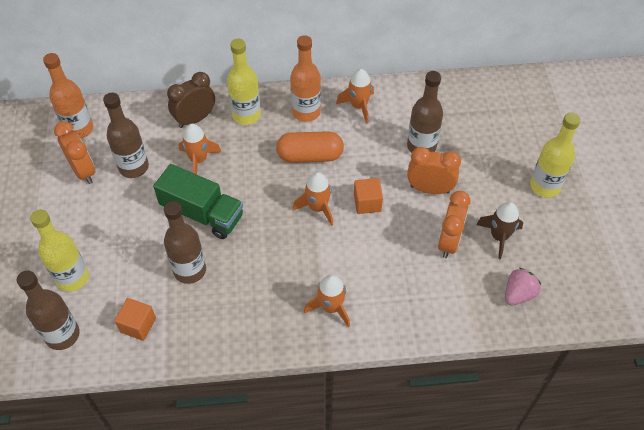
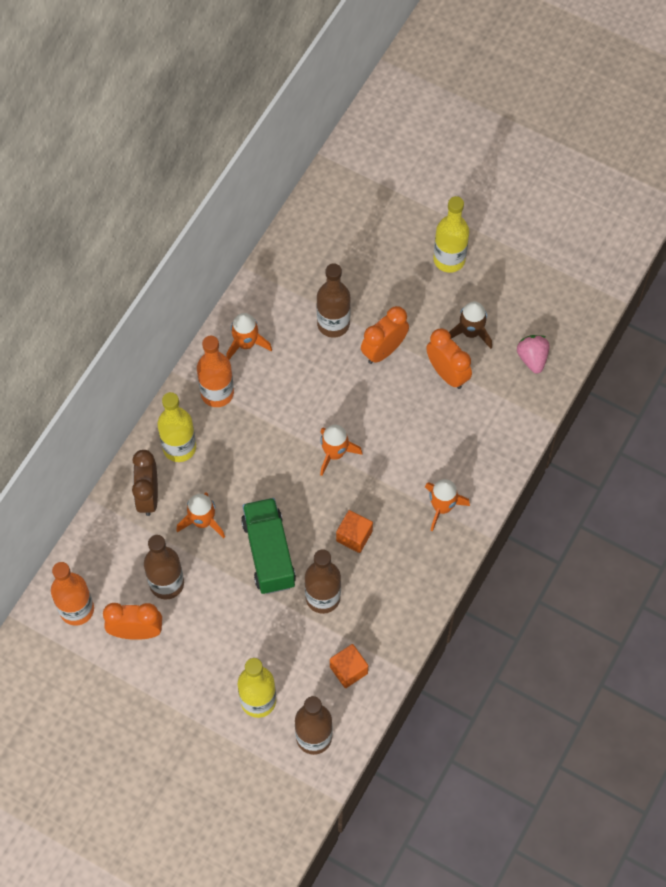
camera: 55 degrees left, 10 degrees up
(202, 214) = (269, 553): green truck -> green truck turned 75 degrees counterclockwise
(310, 156) = (272, 423): orange capsule -> none
(367, 203) = (360, 410): orange cube -> orange cube (354, 536)

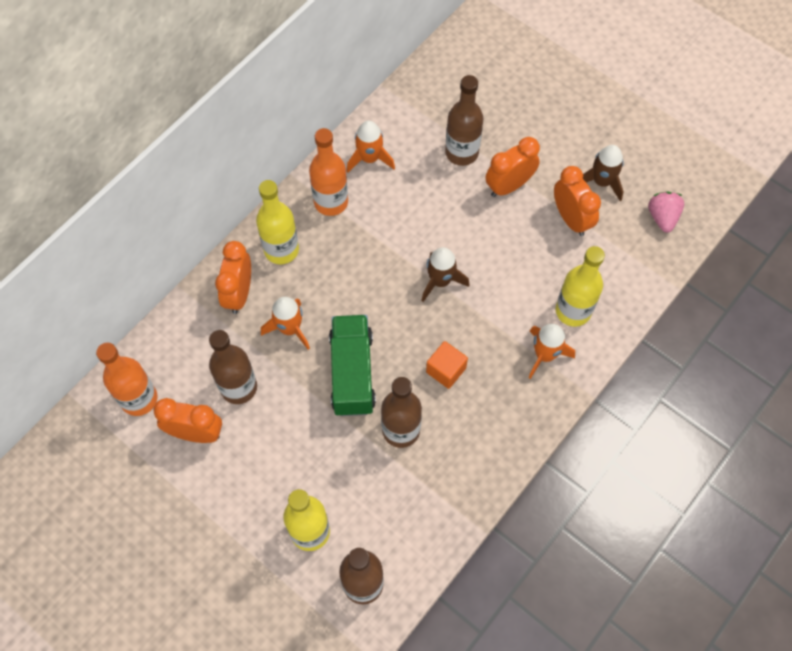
camera: 10 degrees right, 0 degrees up
(148, 496) = (239, 294): brown clock -> orange clock
(335, 453) = (440, 281): orange rocket -> brown rocket
(348, 670) = (414, 514): orange cube -> none
(449, 259) = (590, 108): yellow bottle -> yellow bottle (573, 311)

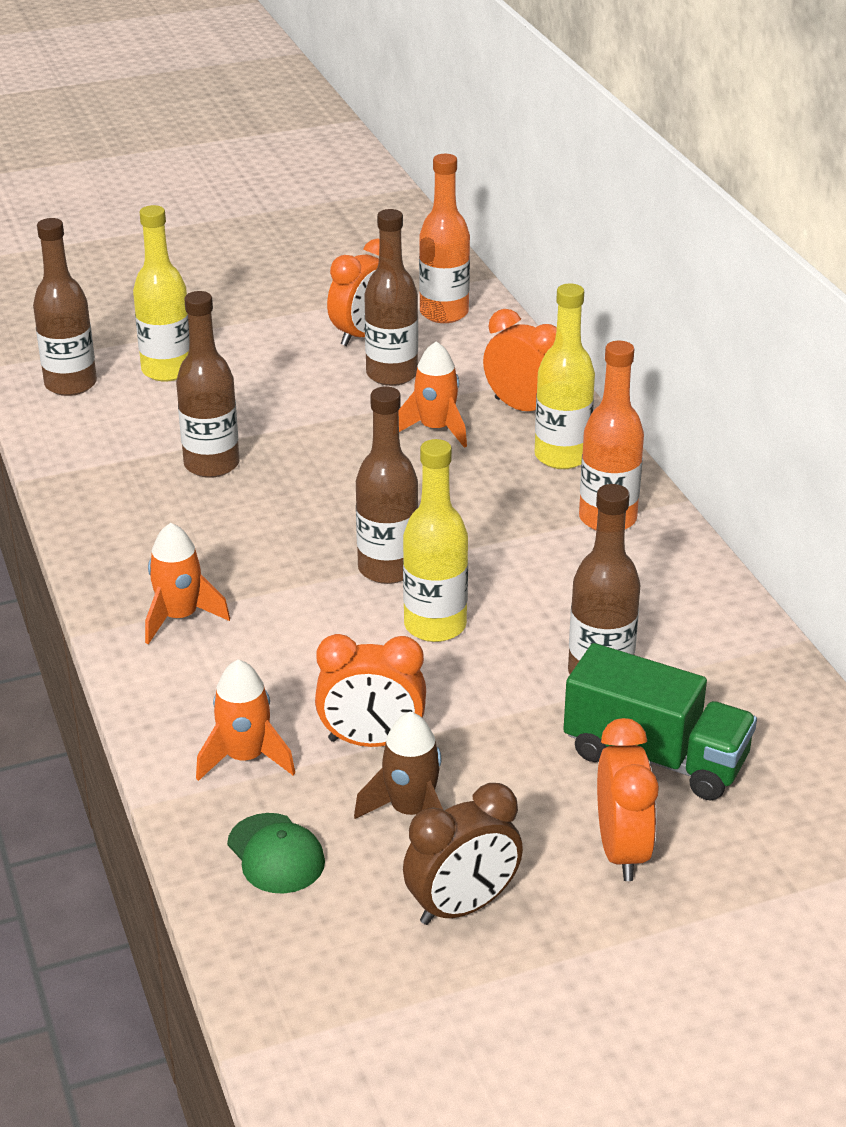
camera: 120 degrees right, 30 degrees down
(352, 373) = (326, 454): green truck -> green truck (655, 756)
(369, 158) = (660, 578): orange rocket -> orange rocket (245, 758)
(440, 281) = (388, 569): brown rocket -> brown bottle
(446, 370) = (251, 525): orange cube -> none
(509, 186) = (493, 699): orange clock -> orange clock (622, 850)
(573, 311) = (216, 673): yellow bottle -> yellow bottle (435, 625)
(638, 138) = (462, 907): none -> brown clock
(662, 217) = (276, 854): pink strawberry -> green cap

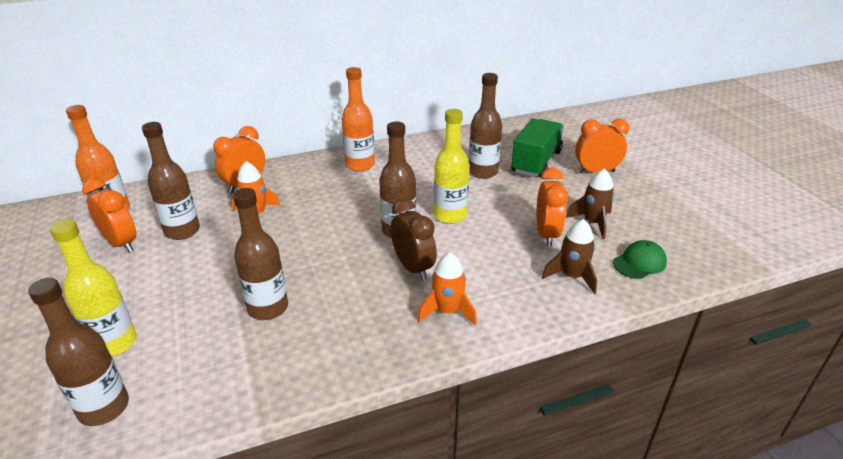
camera: 90 degrees left, 0 degrees up
(245, 758) = (571, 276): orange rocket -> brown rocket
(462, 907) = (647, 209): brown clock -> brown clock (413, 267)
(562, 456) = (299, 175): yellow bottle -> none

